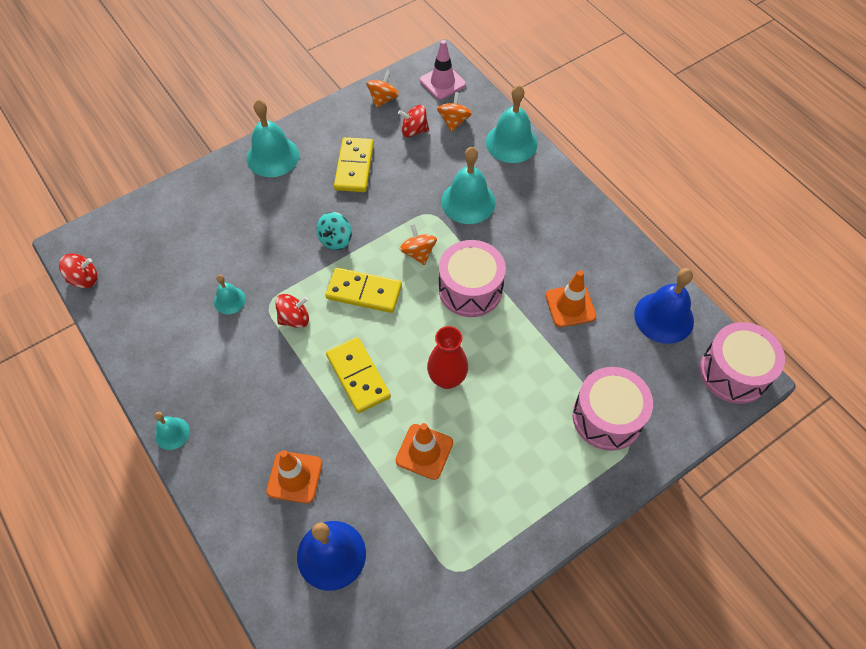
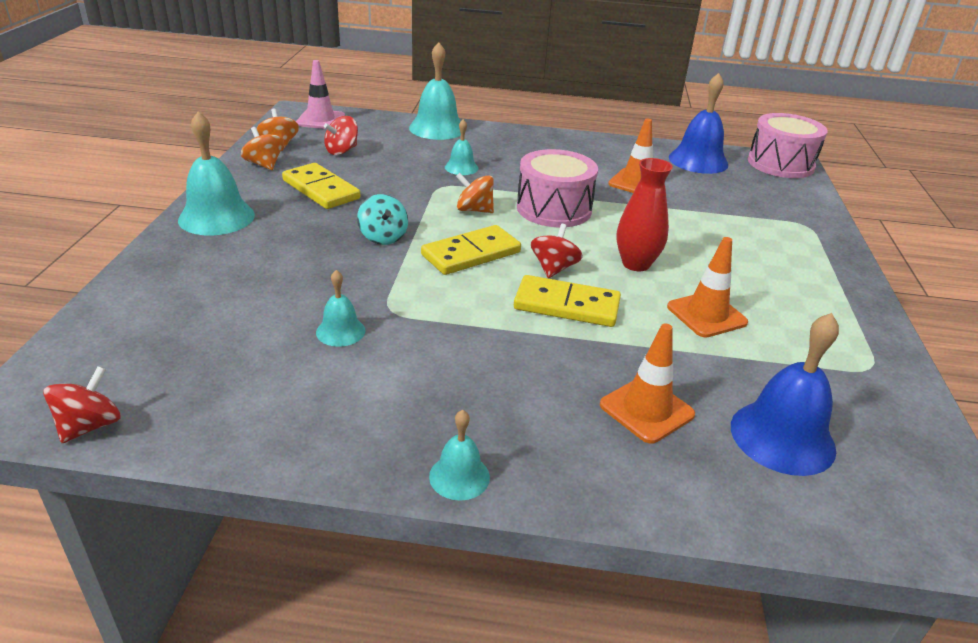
camera: 50 degrees left, 25 degrees down
(294, 319) = (436, 305): red spinning top -> red spinning top (554, 268)
(454, 121) = (368, 134): orange spinning top -> orange spinning top (264, 164)
(468, 202) = (461, 167): turquoise bell -> turquoise bell, size x0.54
(607, 417) = (768, 220): pink drum -> none

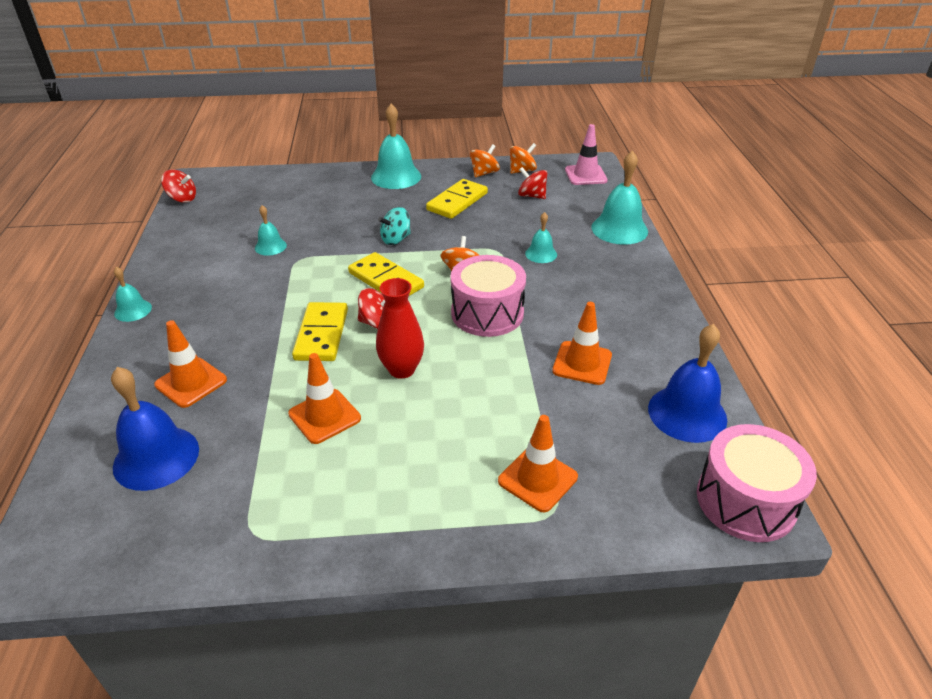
camera: 80 degrees right, 5 degrees up
(774, 225) = (537, 479): none -> orange traffic cone

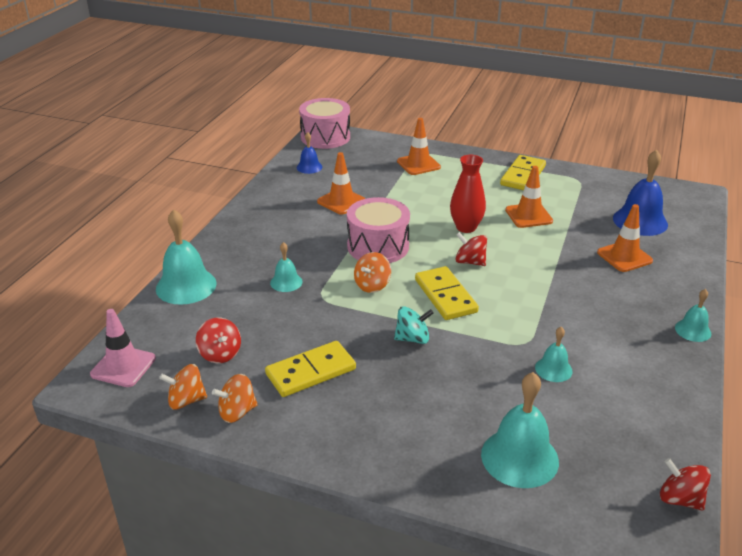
camera: 155 degrees left, 5 degrees down
(322, 334) = (518, 264): yellow domino -> yellow domino (522, 175)
(396, 177) = (356, 445): turquoise bell -> turquoise bell (519, 457)
(687, 413) = (309, 167): blue bell -> blue bell, size x0.54

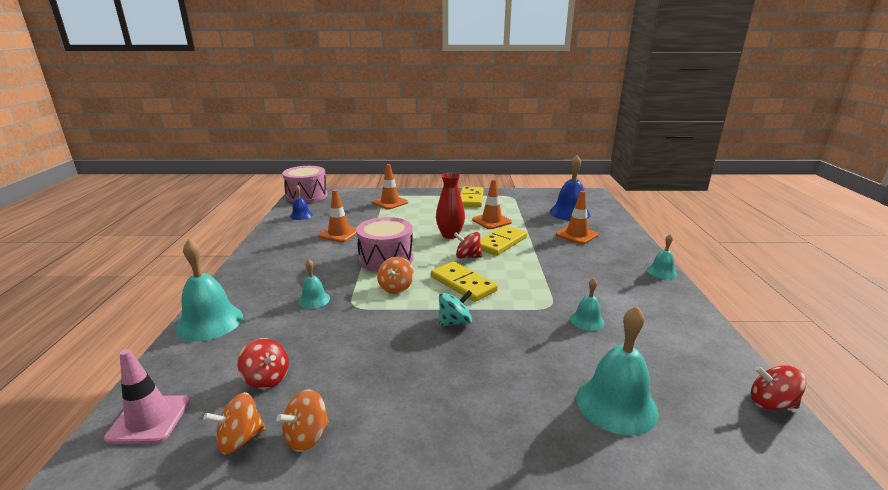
camera: 20 degrees left, 10 degrees down
(311, 372) = (372, 373): yellow domino -> yellow domino (501, 243)

